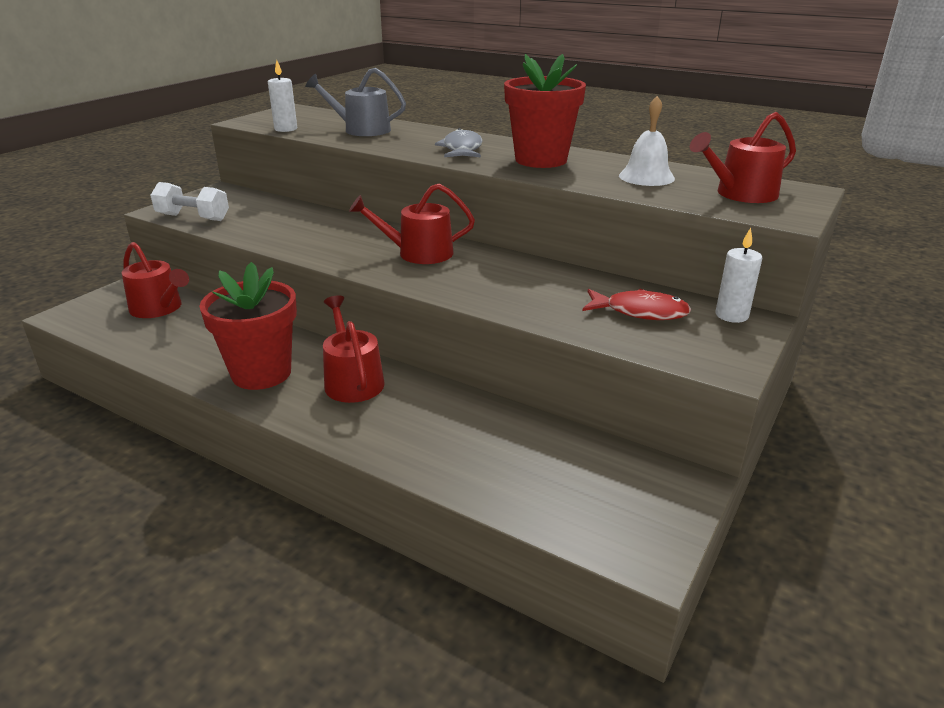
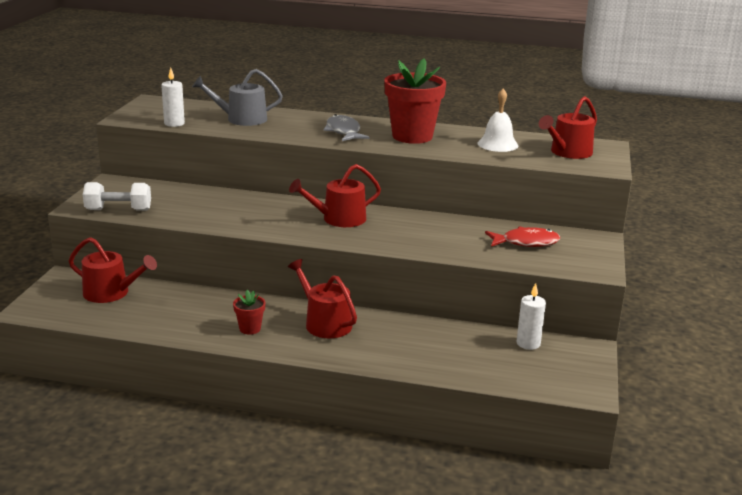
camera: 20 degrees left, 5 degrees down
(261, 373) = (250, 329): red flower pot -> red flower pot, size x0.45
(731, 315) = (583, 237): white candle -> white candle (528, 343)

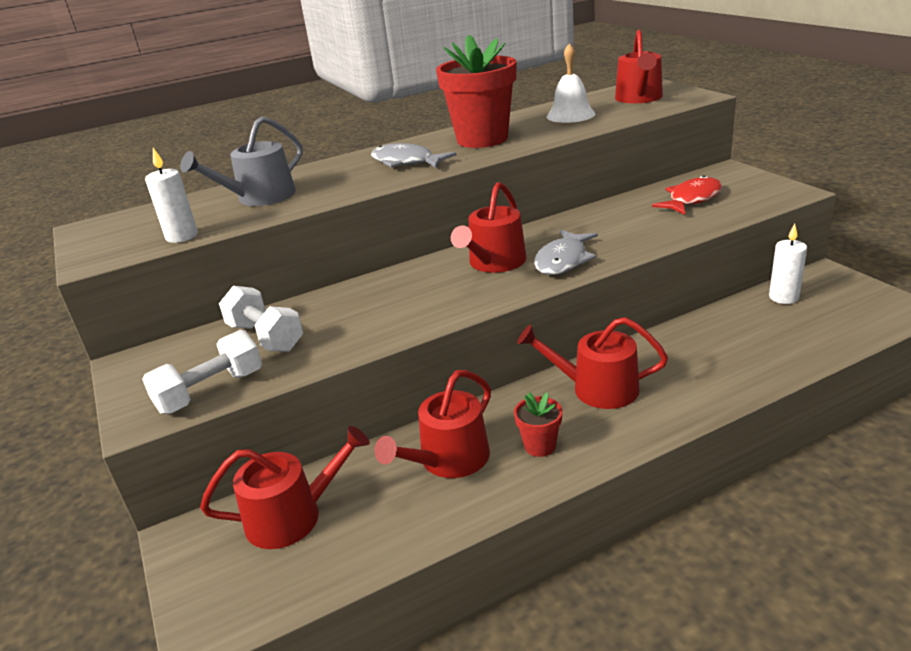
camera: 35 degrees left, 5 degrees up
(176, 199) = (265, 337): none -> white dumbbell
(203, 310) = (448, 460): none -> red watering can
(373, 236) = (563, 260): none -> grey fish

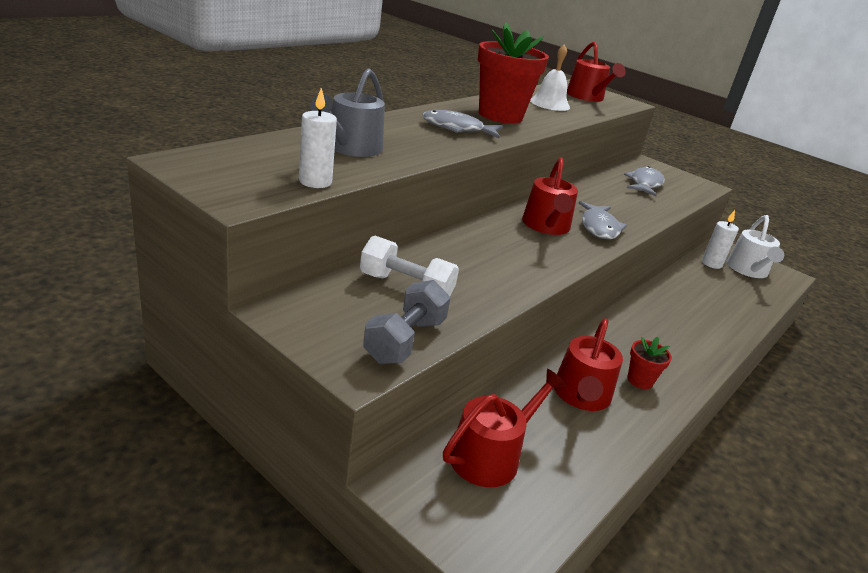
camera: 30 degrees left, 0 degrees up
(210, 391) = (405, 340): white dumbbell -> grey dumbbell
(596, 388) = (644, 333): red watering can -> none
(692, 199) = (645, 184): red fish -> grey fish
(839, 304) = (748, 270): none -> white watering can

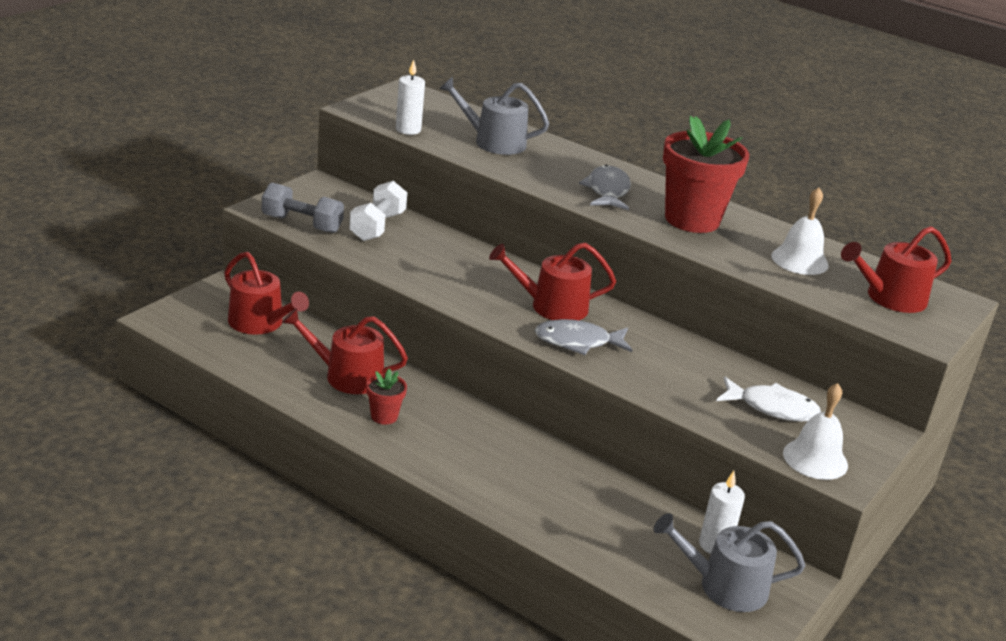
camera: 85 degrees right, 0 degrees up
(645, 184) = (772, 408): grey fish -> white fish
(692, 187) = (815, 459): none -> white bell
(748, 270) = (724, 586): white watering can -> grey watering can

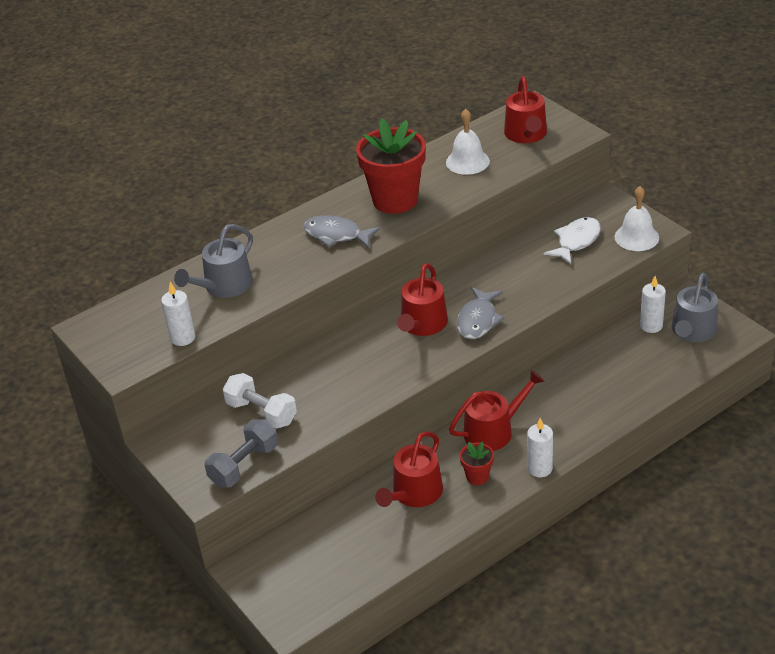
camera: 65 degrees left, 10 degrees up
(260, 323) = (316, 546): red watering can -> red watering can (493, 431)
(410, 461) = (540, 468): none -> white candle

